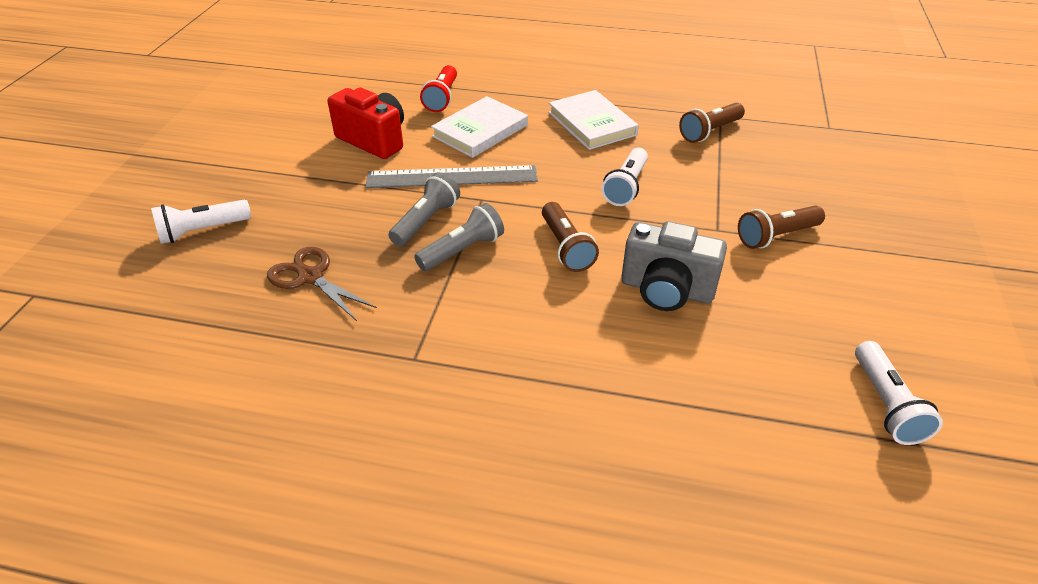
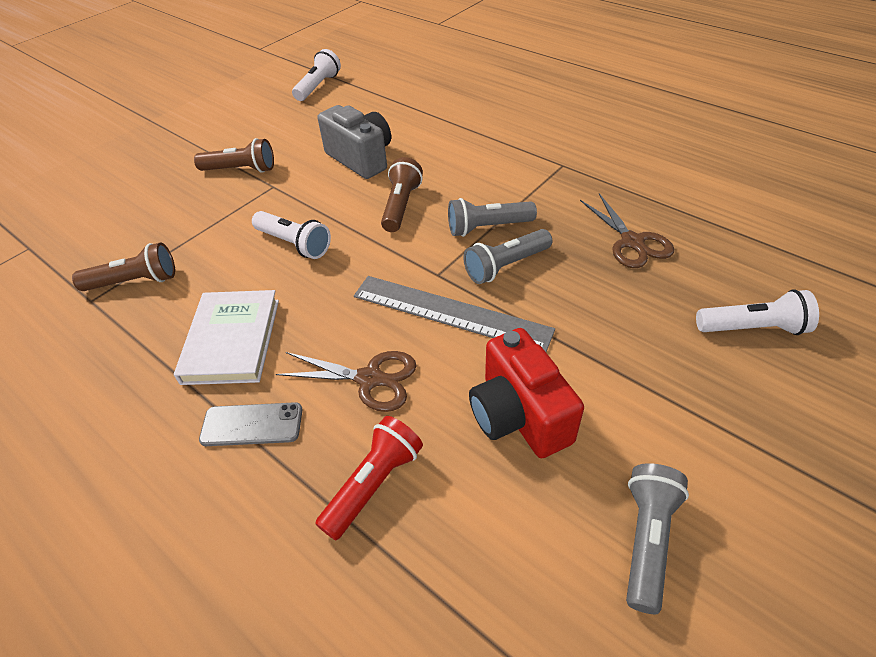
camera: 150 degrees left, 5 degrees up
(288, 116) = (647, 539): none -> grey flashlight
(480, 131) = (370, 379): white book -> brown scissors
(531, 98) = (252, 425): none -> grey phone
(626, 187) = (294, 244): white flashlight -> white flashlight turned 75 degrees clockwise

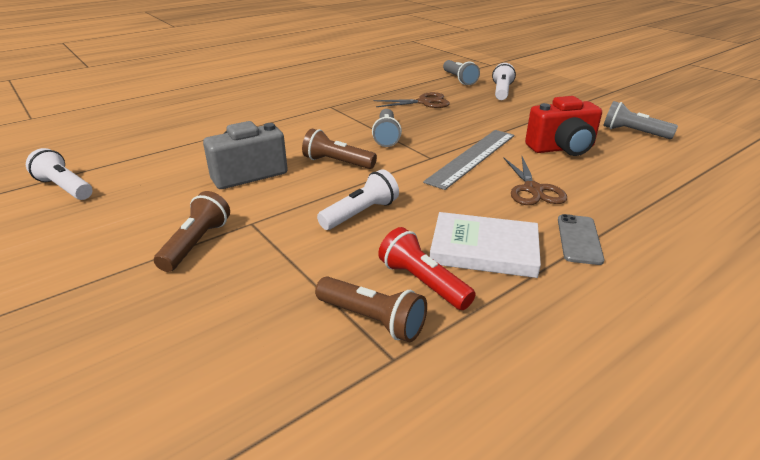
camera: 80 degrees left, 15 degrees down
(135, 281) = (372, 320): brown flashlight -> brown flashlight turned 120 degrees clockwise
(370, 379) = (533, 189): brown scissors -> brown scissors turned 150 degrees clockwise
(374, 483) = (620, 194): red flashlight -> red flashlight (422, 282)
(505, 266) = (431, 136): grey flashlight -> grey flashlight (459, 79)

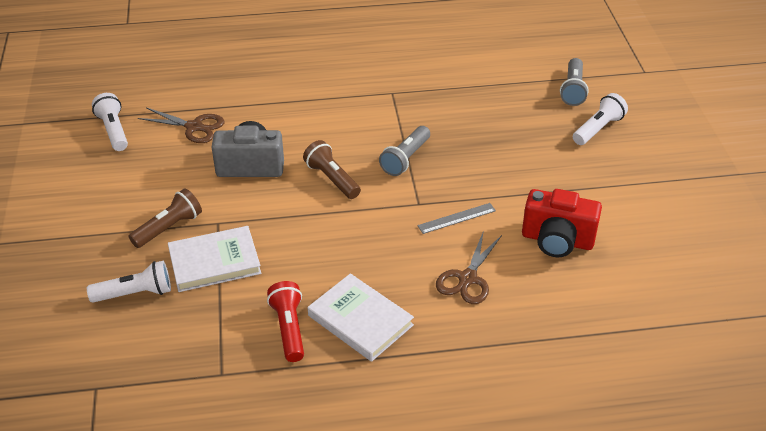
camera: 30 degrees right, 10 degrees up
(279, 255) = (214, 262): none -> white book
(361, 213) = (302, 246): white flashlight -> white flashlight (135, 293)
(372, 320) = (232, 342): brown flashlight -> none
(424, 102) = (493, 118): brown scissors -> brown scissors (194, 127)
(472, 157) = (456, 218): grey ruler -> grey ruler, size x0.53
(579, 239) = (444, 344): grey phone -> none
(633, 132) = (664, 247): grey flashlight -> none

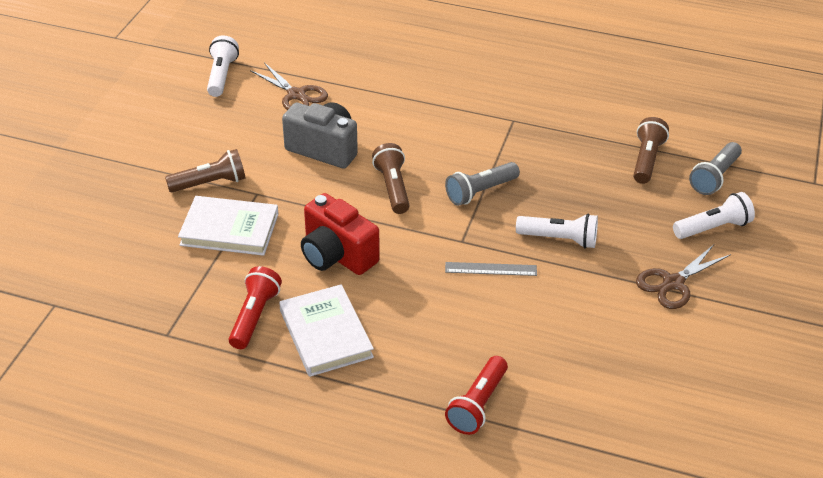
camera: 25 degrees right, 0 degrees up
(135, 293) = (142, 233): white flashlight -> white flashlight (559, 239)
(467, 279) = (459, 333): brown scissors -> brown scissors (673, 283)
(515, 92) = (646, 160): none -> brown flashlight
(521, 331) = (477, 405): none -> red flashlight
(557, 240) = (581, 328): red camera -> red camera (337, 255)

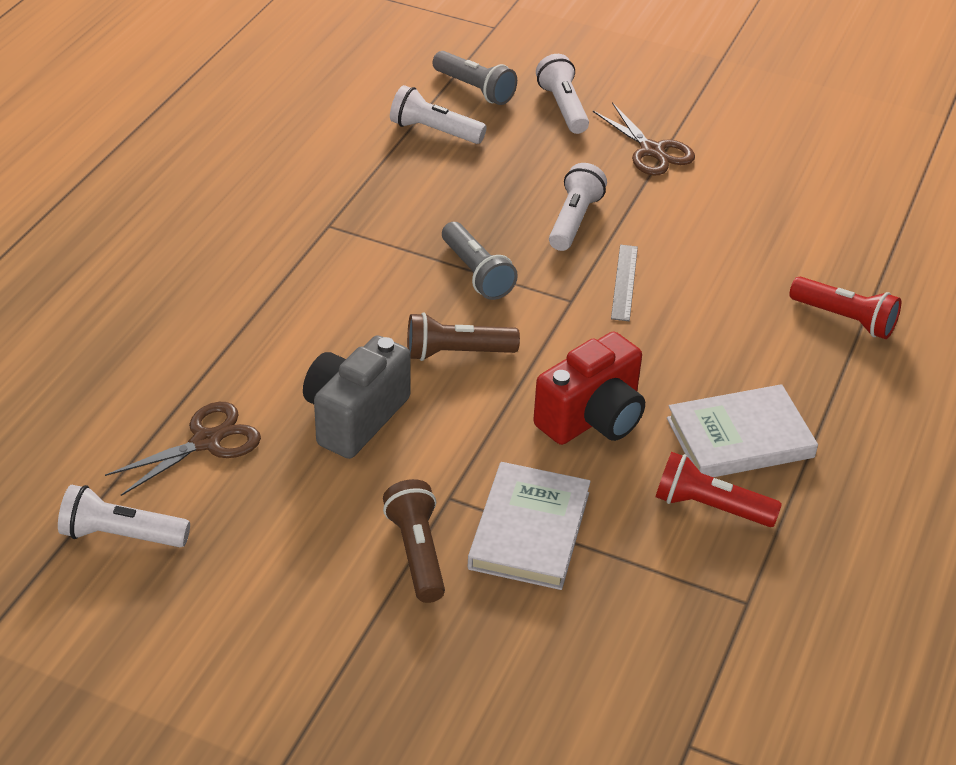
camera: 85 degrees left, 0 degrees up
(646, 160) = (434, 131): brown flashlight -> white flashlight

